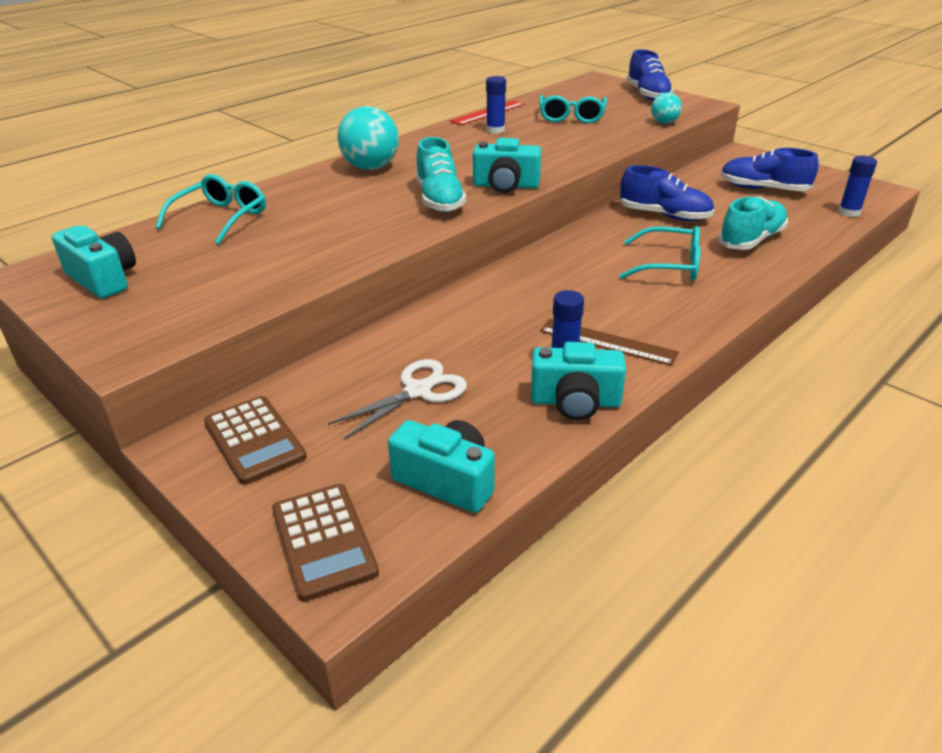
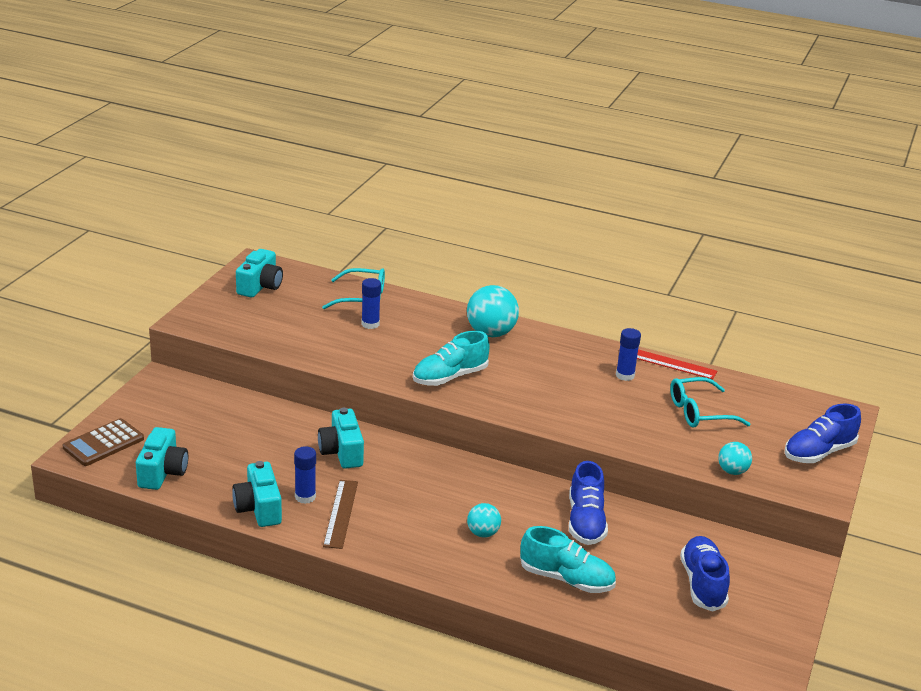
camera: 65 degrees right, 5 degrees down
(254, 440) = (174, 399): brown calculator -> none
(417, 391) = (243, 443): white scissors -> none
(506, 186) = (498, 402): turquoise camera -> turquoise camera (342, 452)
(669, 265) = (483, 533): turquoise glasses -> turquoise ball
(849, 212) = (683, 647): blue glue stick -> blue glue stick (370, 324)

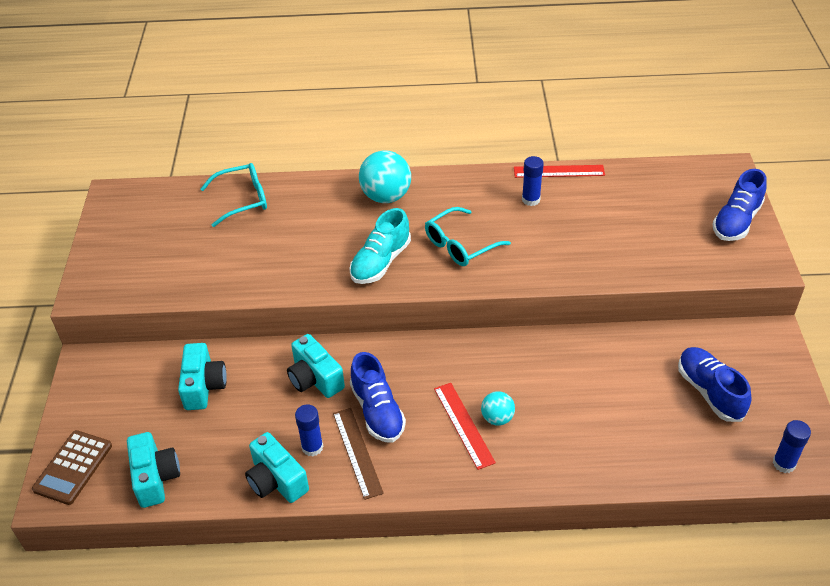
camera: 20 degrees left, 15 degrees up
(260, 286) = (134, 222): turquoise camera -> turquoise camera (203, 386)
(370, 324) = (269, 228): blue glue stick -> blue glue stick (784, 463)
(449, 527) = (463, 425): none -> red ruler
(566, 579) = (598, 438): turquoise shoe -> none
(585, 522) = (575, 366): blue shoe -> blue shoe (377, 411)
(699, 412) = (616, 216): turquoise glasses -> turquoise glasses (460, 245)
(732, 471) = (683, 270): turquoise ball -> none

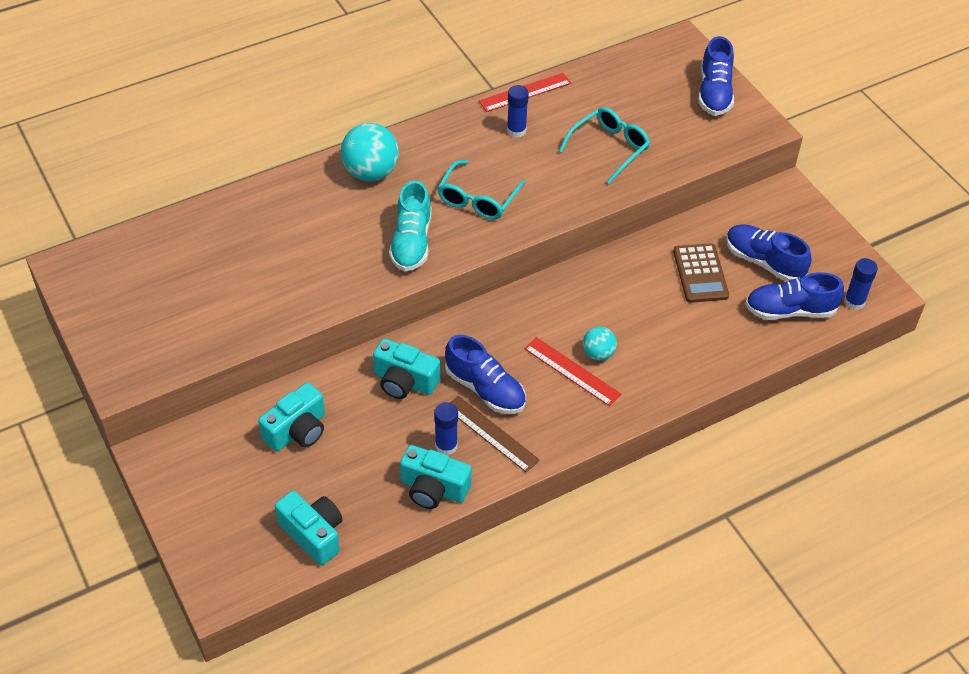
camera: 30 degrees left, 5 degrees up
(73, 467) = (221, 559): brown calculator -> brown calculator (700, 274)
(203, 386) = (297, 431): turquoise camera -> turquoise camera turned 75 degrees clockwise
(243, 200) = (220, 224): turquoise glasses -> turquoise glasses (609, 148)
(710, 447) = (790, 310): none -> blue shoe

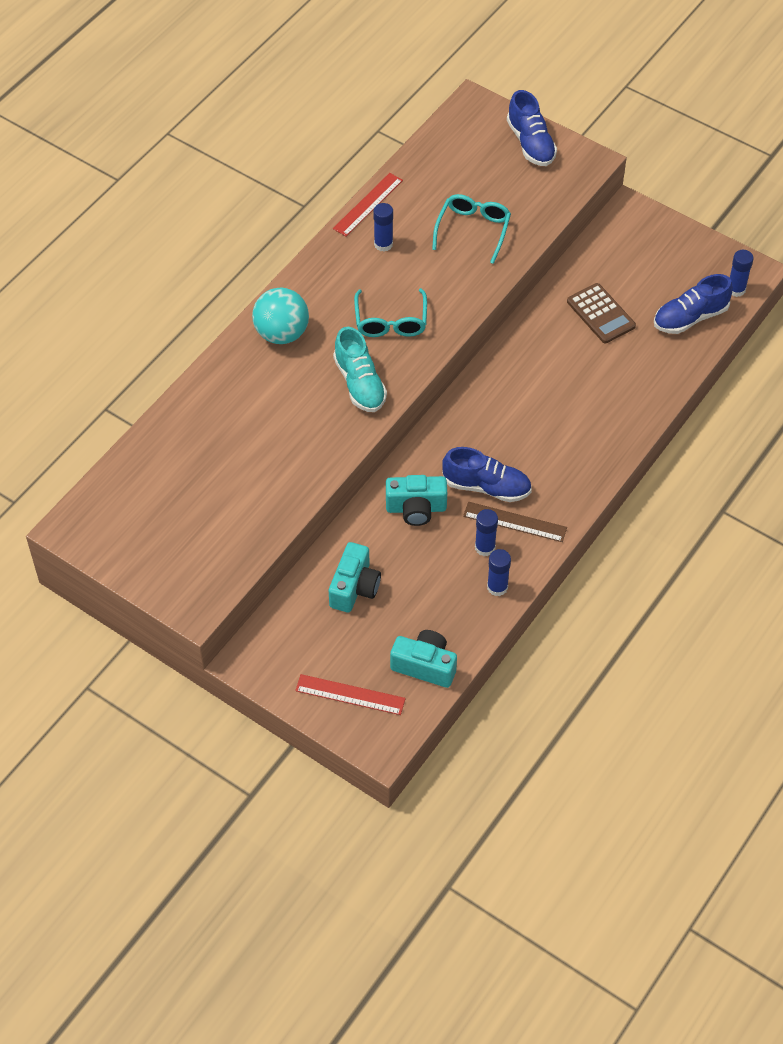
camera: 25 degrees left, 5 degrees up
(433, 489) = (497, 587): turquoise camera -> blue glue stick
(572, 371) = (547, 442): red ruler -> red ruler (350, 694)
(598, 354) = (559, 418): turquoise ball -> none
(764, 262) = (646, 282): blue shoe -> none

